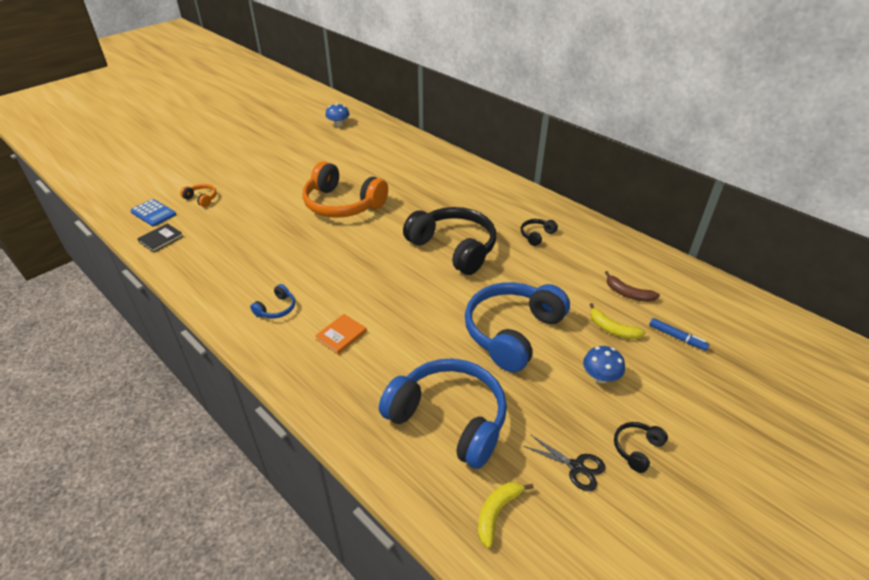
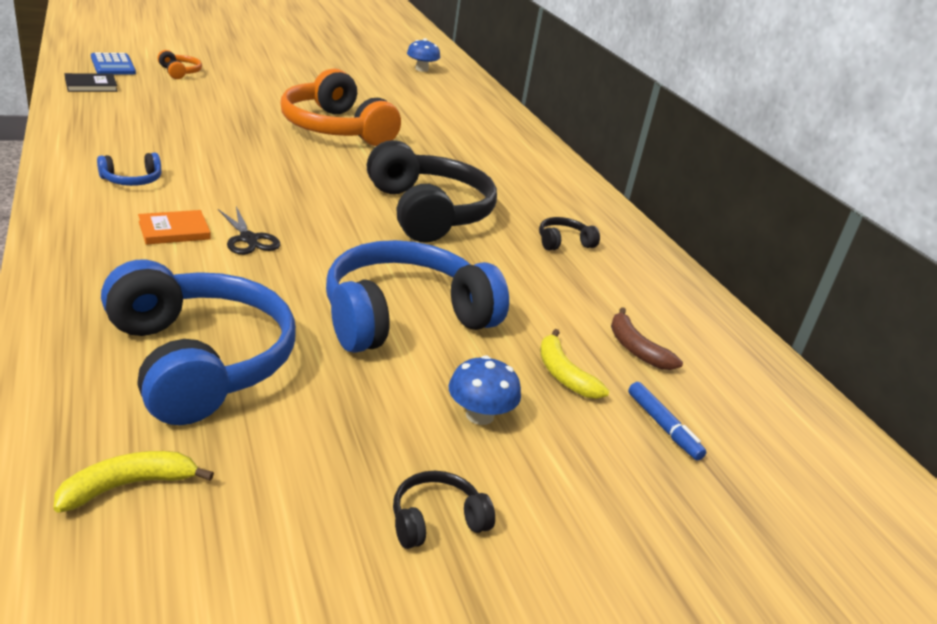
camera: 20 degrees right, 10 degrees down
(576, 467) = (312, 494): black scissors -> black scissors (249, 239)

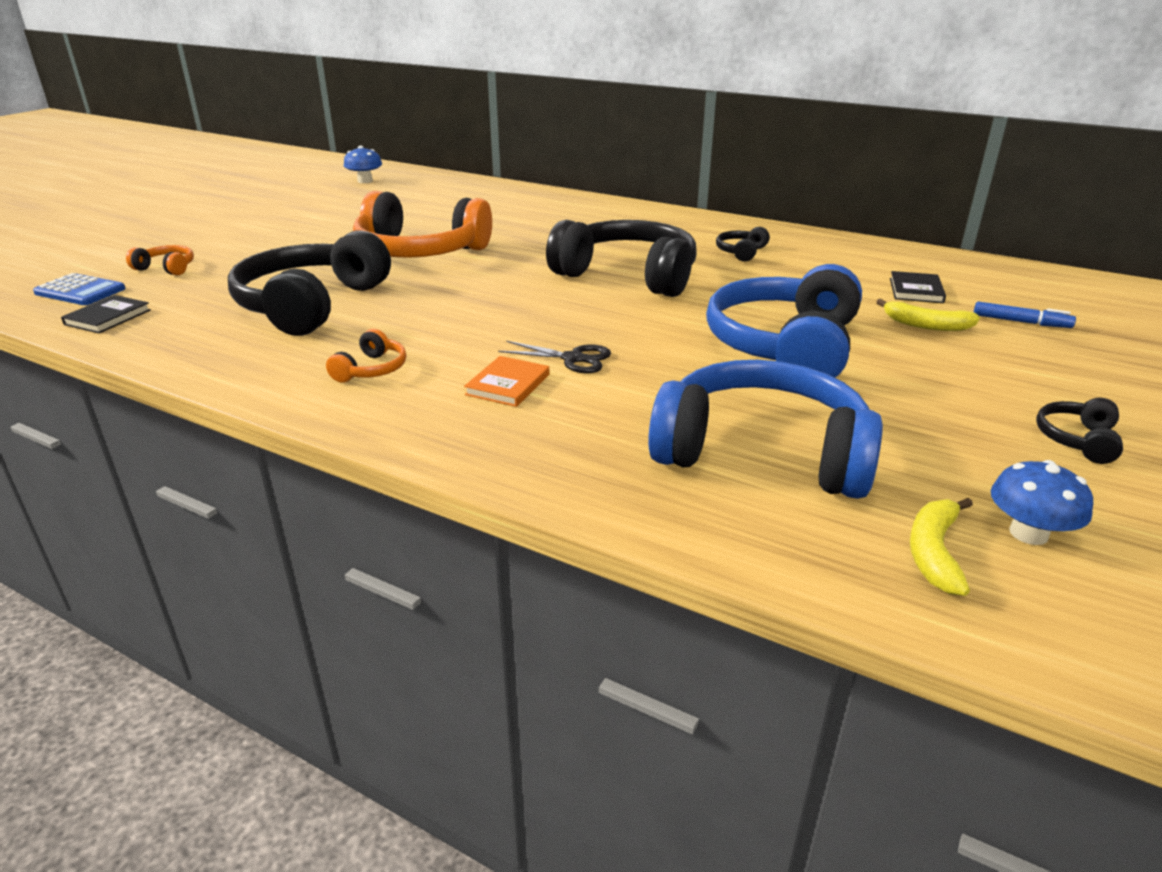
camera: 35 degrees left, 0 degrees up
(132, 180) = (371, 369): blue headphones -> orange headphones
(195, 129) = (311, 305): none -> black headphones
(479, 415) = (953, 373): blue mushroom -> blue mushroom (1028, 533)
(636, 349) = (916, 290): brown banana -> black book

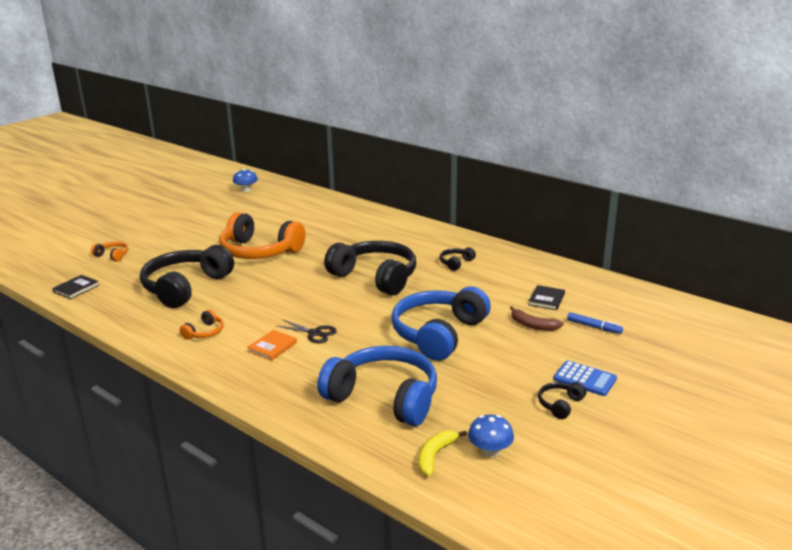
camera: 10 degrees right, 5 degrees down
(80, 291) = (64, 269): blue calculator -> blue calculator (584, 379)
(926, 325) = (533, 325): yellow banana -> brown banana

